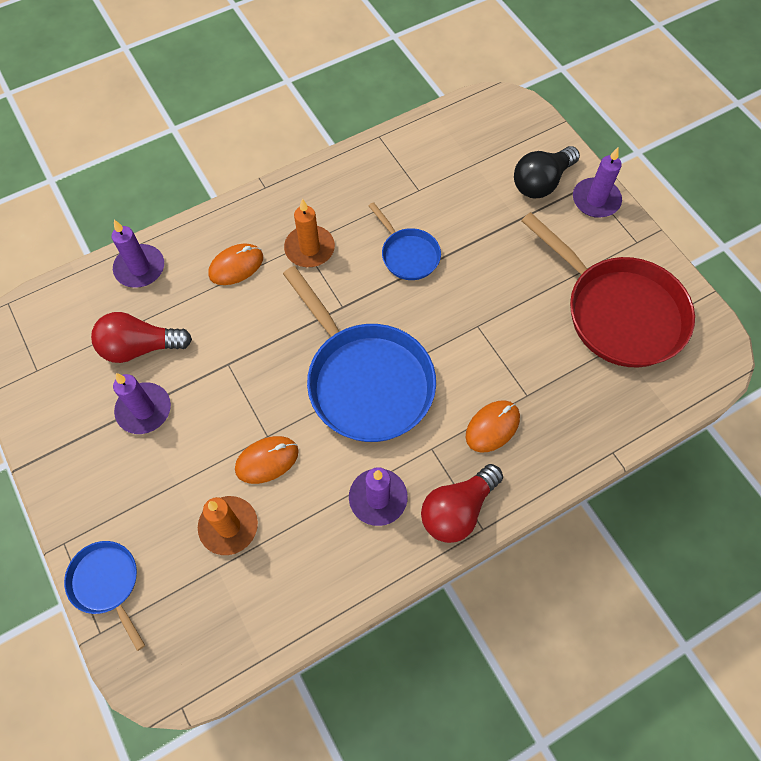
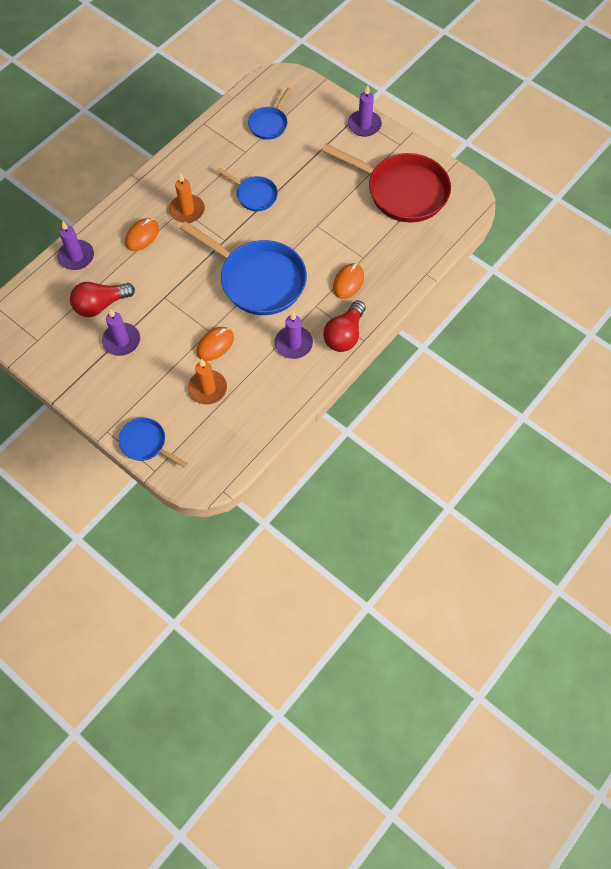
camera: 20 degrees left, 0 degrees up
(465, 161) = (269, 124): none -> blue pan
(541, 182) = (325, 124): black light bulb -> none

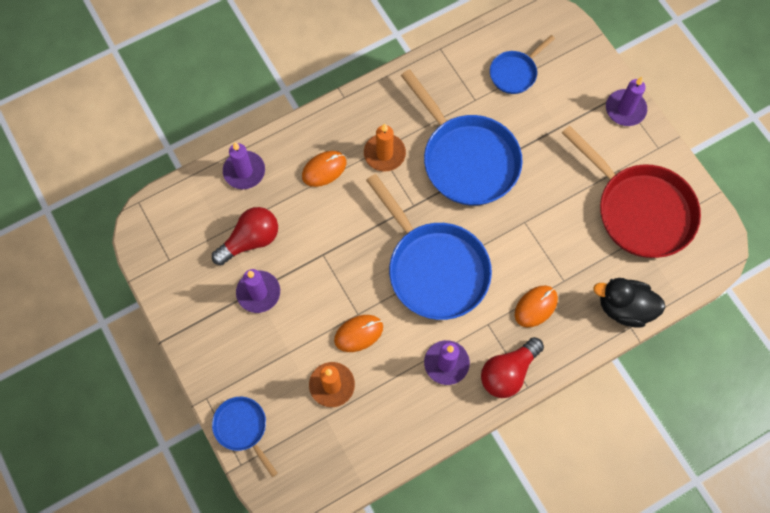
camera: 20 degrees right, 5 degrees up
(100, 305) = (250, 240): red light bulb -> red light bulb turned 150 degrees clockwise
(254, 195) = (466, 159): blue pan -> blue pan, size x1.98
(416, 262) = (624, 308): none -> black duck

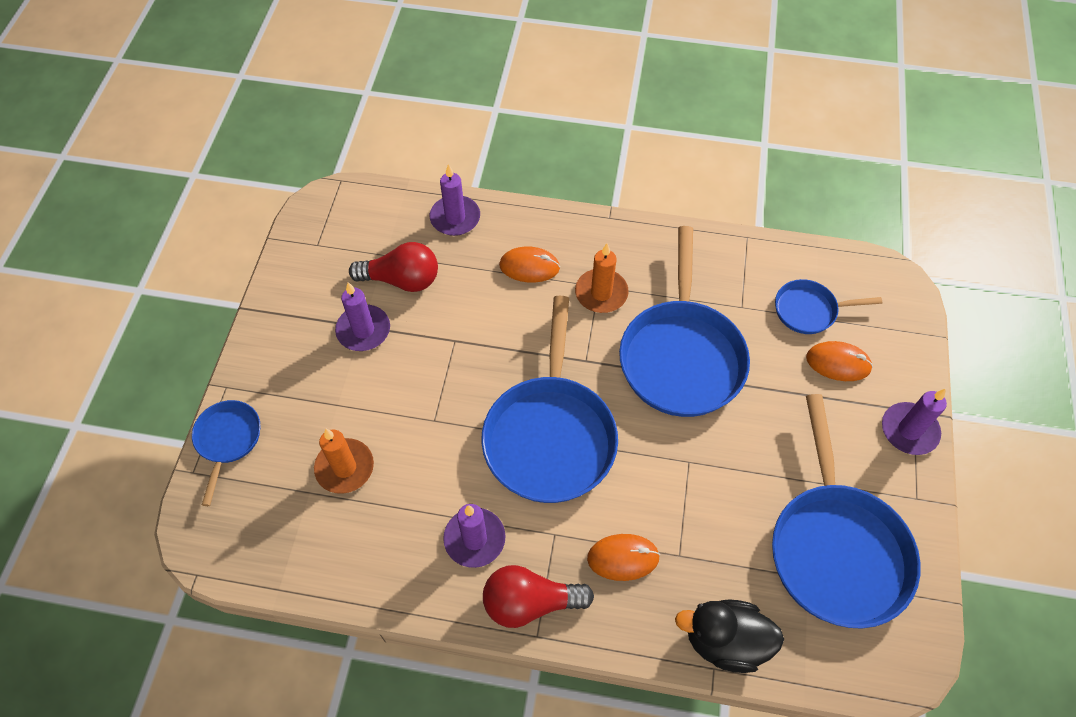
camera: 40 degrees right, 10 degrees down
(358, 333) = (417, 439): orange mouse -> orange mouse (838, 363)
(624, 308) = (725, 641): black duck -> black duck turned 45 degrees counterclockwise
(640, 210) = (836, 548): red pan -> blue pan

